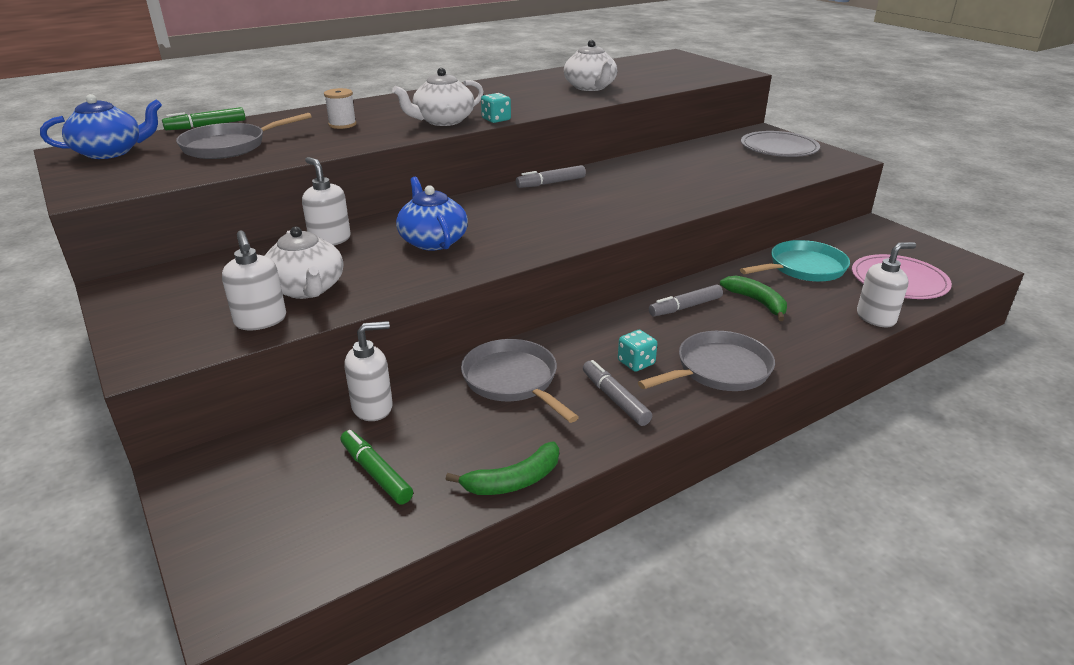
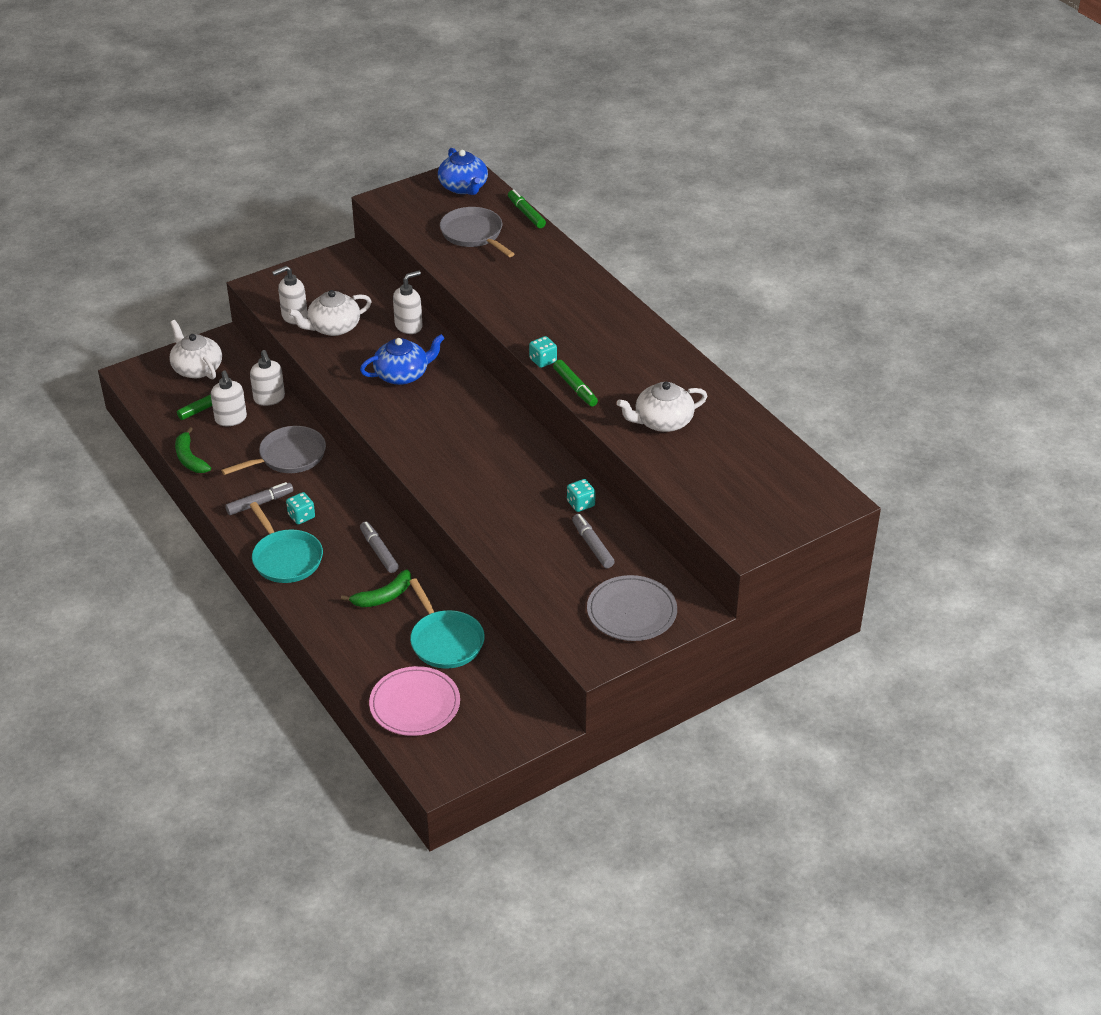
camera: 90 degrees right, 10 degrees up
(342, 124) = (529, 278): white spool -> none
(443, 121) = (539, 331): white teapot -> white teapot (197, 368)
(542, 110) = (575, 388): none -> green marker
(551, 183) = (522, 435): grey marker -> grey marker (592, 545)
(649, 162) = (580, 504): none -> turquoise dice
(719, 370) = (286, 558): grey pan -> turquoise pan
(876, 318) = (348, 667): white soap dispenser -> white soap dispenser (231, 419)

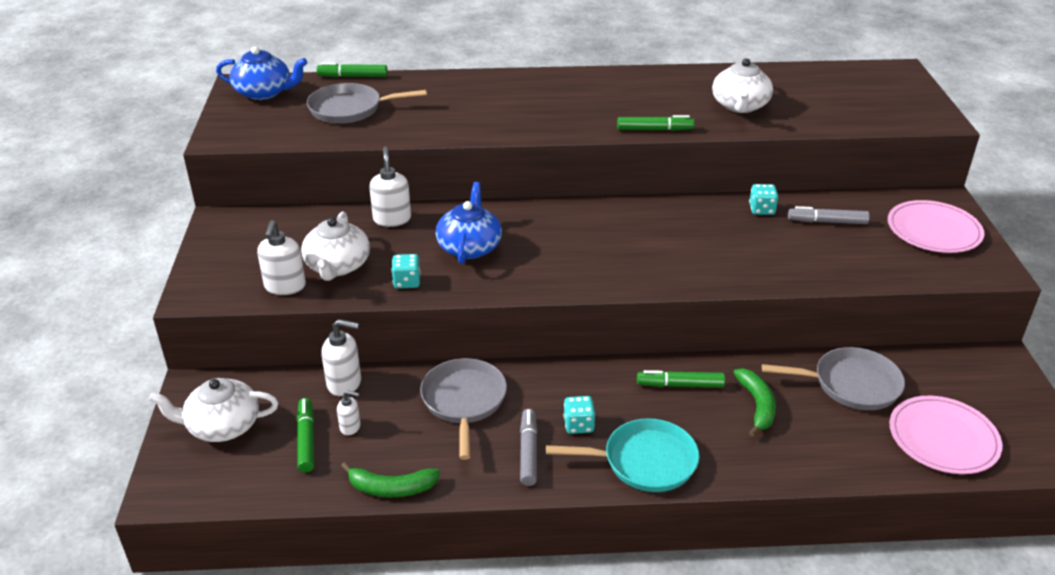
camera: 60 degrees left, 5 degrees down
(231, 419) = (350, 427): white soap dispenser -> white soap dispenser, size x0.58
(379, 551) = (680, 385): grey marker -> green marker
(445, 641) = (851, 384): turquoise pan -> grey pan
(543, 360) = (596, 133): turquoise dice -> turquoise dice (407, 282)
(631, 611) = (933, 230): grey plate -> pink plate

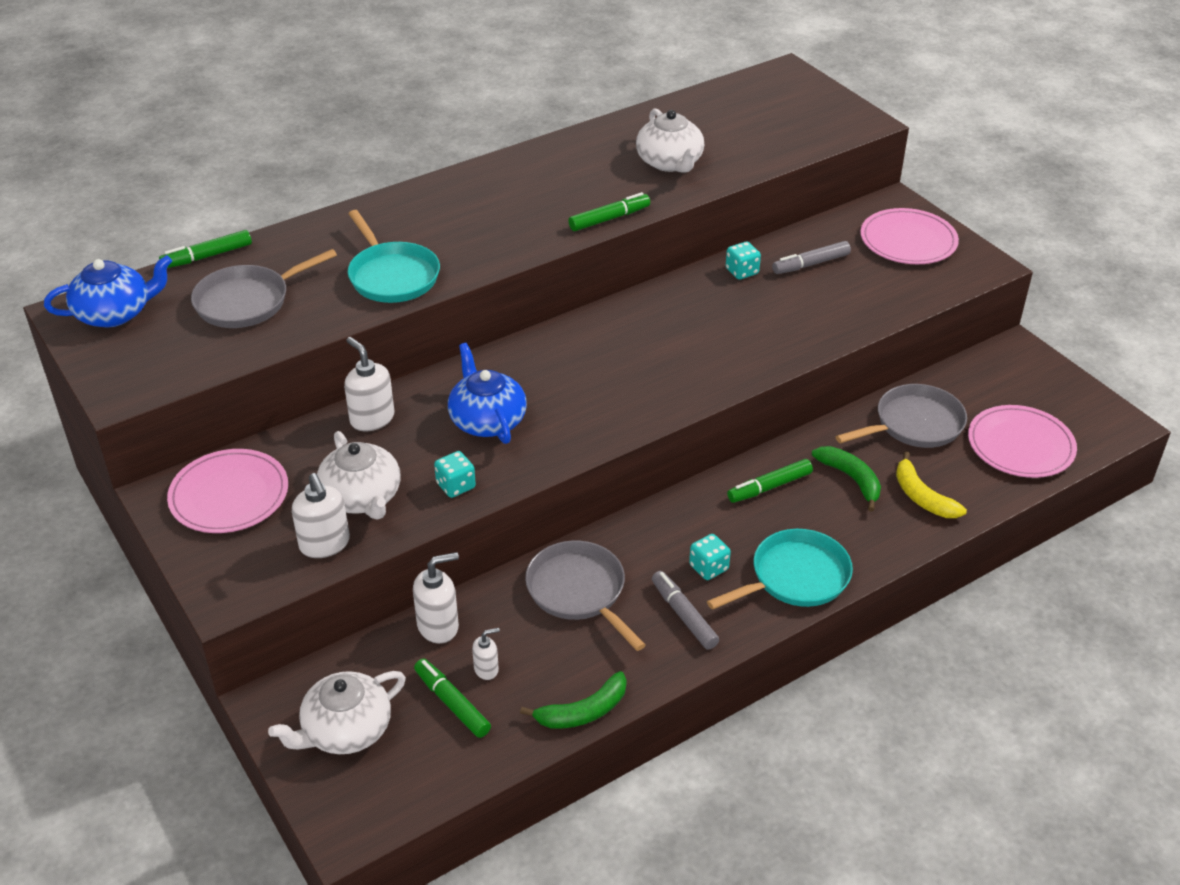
camera: 30 degrees left, 5 degrees up
(257, 234) = (229, 495): none -> pink plate
(459, 121) = (392, 276): none -> turquoise pan
(811, 443) = (922, 496): none -> yellow banana

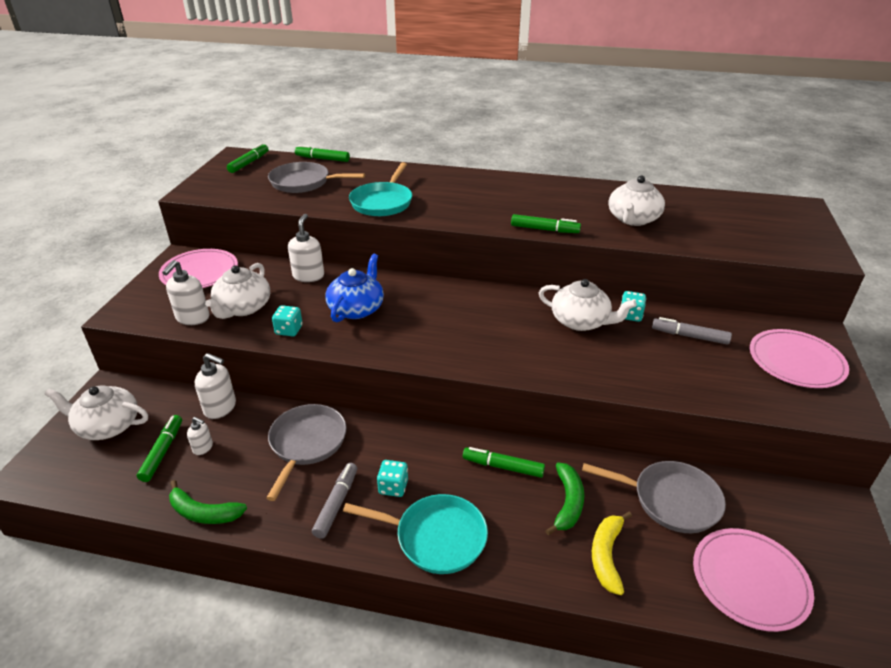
camera: 45 degrees right, 5 degrees down
(115, 313) = (249, 163): blue teapot -> green marker
(710, 303) = (580, 321): none -> white teapot

